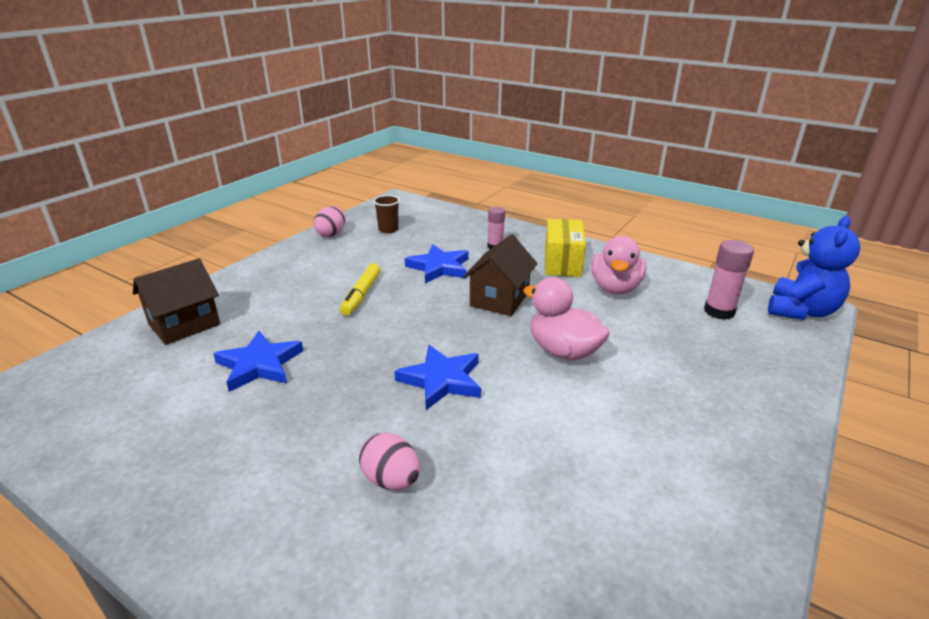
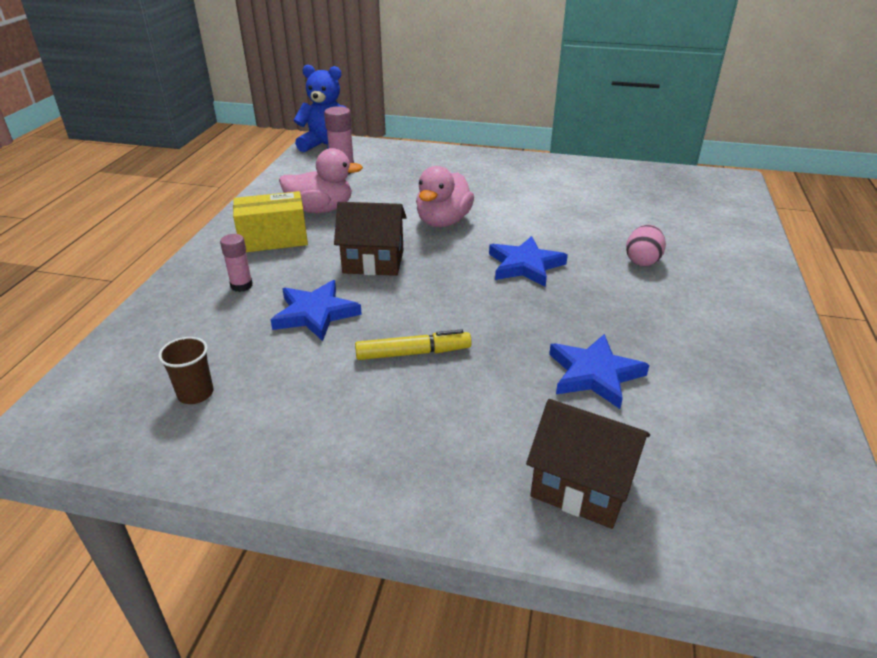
camera: 110 degrees left, 5 degrees up
(331, 234) = (225, 457): pink egg -> none

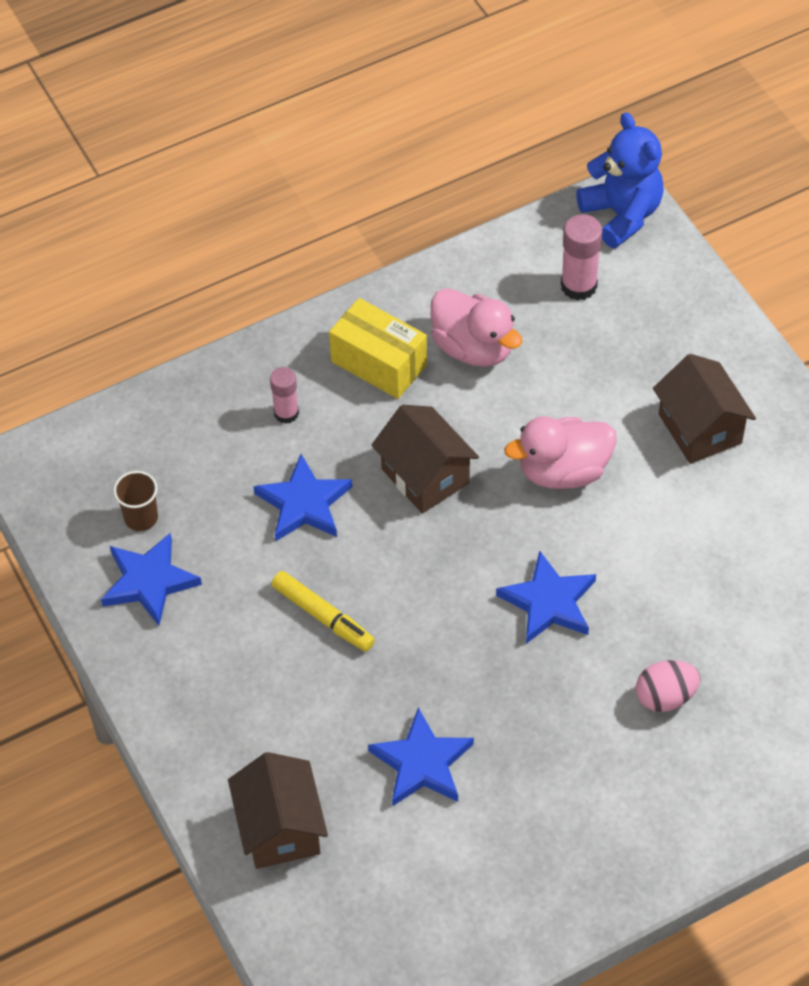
camera: 50 degrees right, 20 degrees up
(252, 423) = (149, 581): none -> blue star
(478, 179) = (699, 428): none -> brown house

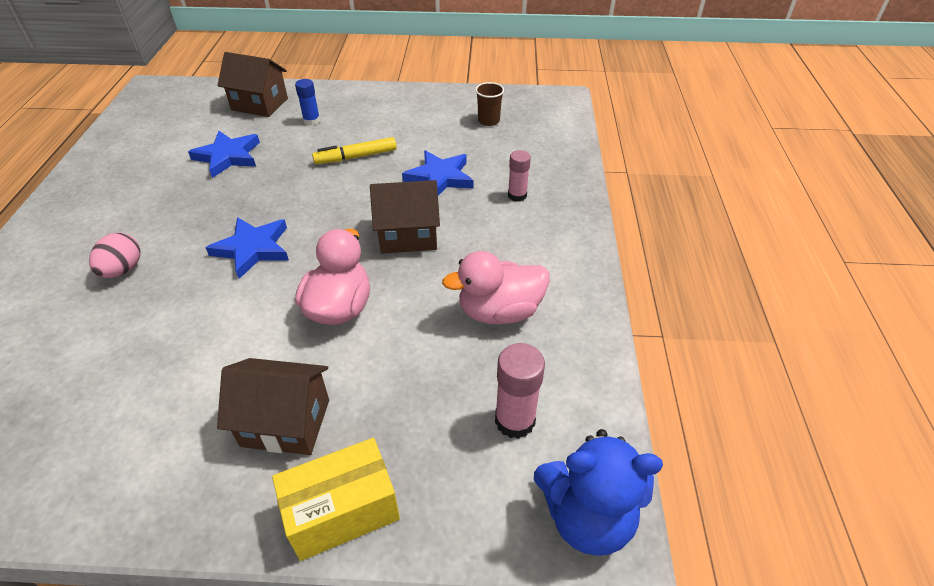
camera: 120 degrees right, 10 degrees down
(149, 581) = (444, 111): blue star -> none
(277, 726) = (312, 121): none -> blue glue stick
(379, 363) = (525, 253): yellow box -> yellow box (342, 511)

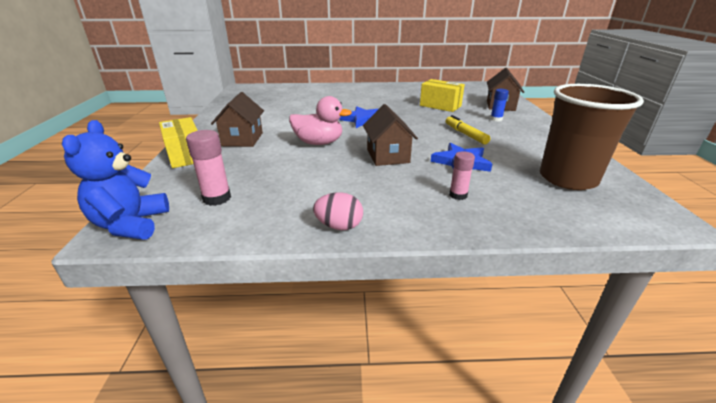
camera: 85 degrees right, 15 degrees down
(123, 270) = (343, 100): pink egg -> pink egg (339, 226)
(228, 156) = (440, 106): blue star -> yellow box
(488, 121) = (567, 179): brown cup -> brown cup, size x2.48
(499, 311) = (314, 190): pink duck -> none

